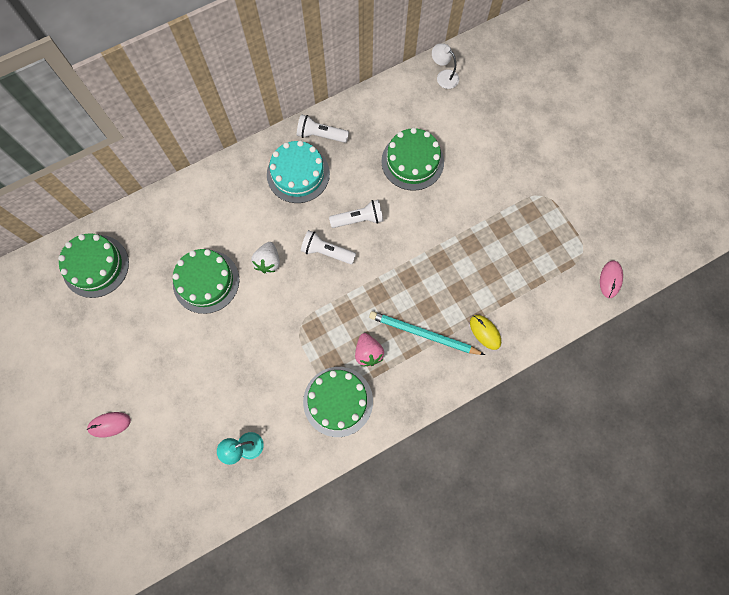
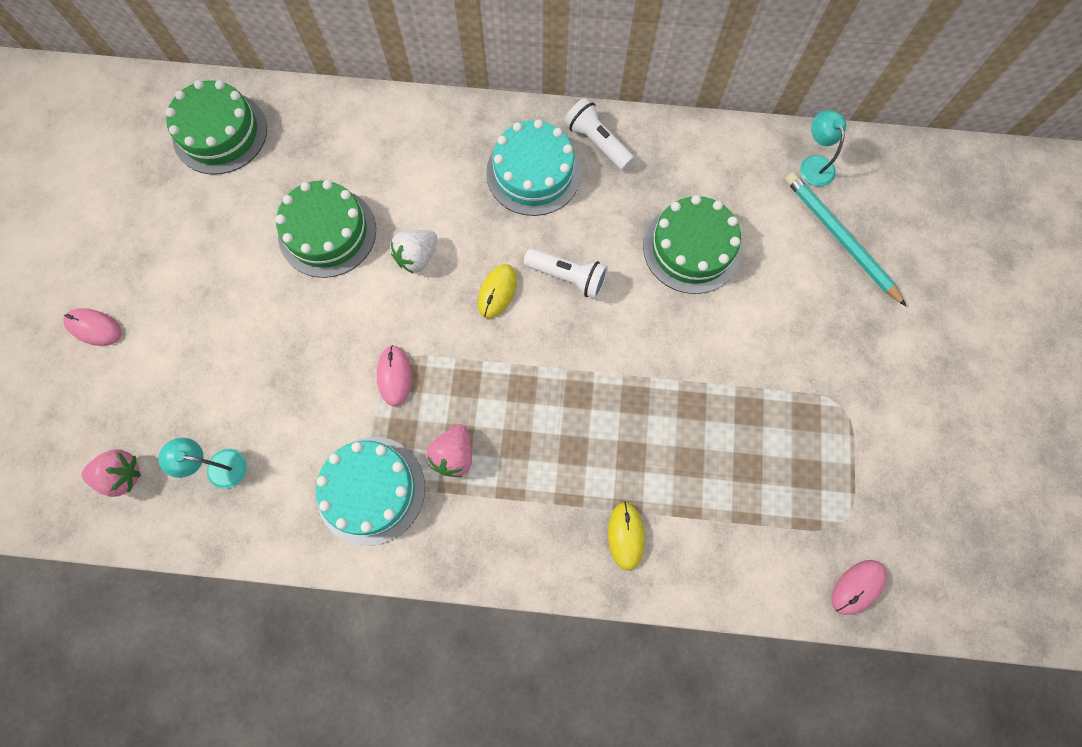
camera: 35 degrees right, 0 degrees up
(193, 491) = (122, 475): none -> pink strawberry
(305, 334) = (394, 376): none -> pink mouse
(327, 252) = (497, 292): white flashlight -> yellow mouse
(338, 401) = (371, 490): green cake -> turquoise cake
(423, 334) = (542, 481): turquoise pencil -> turquoise pencil (840, 238)
(443, 76) = (814, 164): white lamp -> turquoise lamp

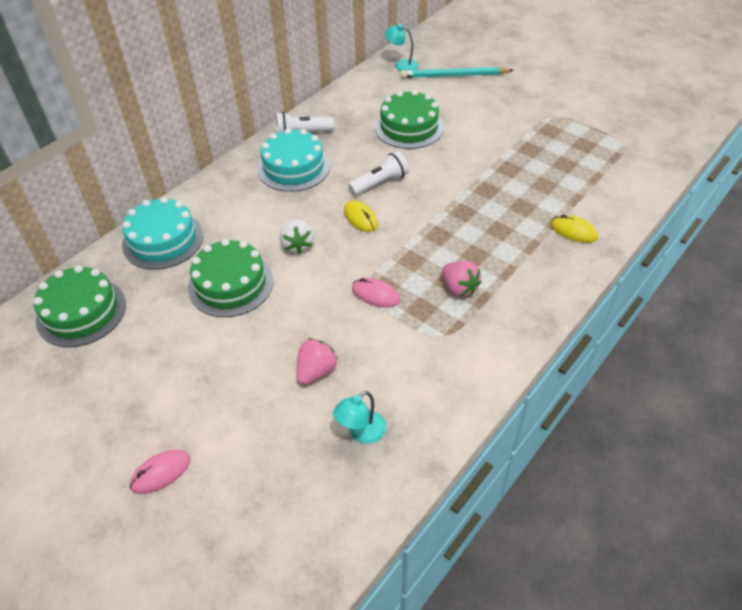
camera: 55 degrees left, 25 degrees down
(122, 475) = (315, 508): pink strawberry -> pink strawberry (316, 371)
(371, 490) = (452, 344): turquoise cake -> turquoise cake (163, 240)
(857, 587) = (663, 155): pink mouse -> none

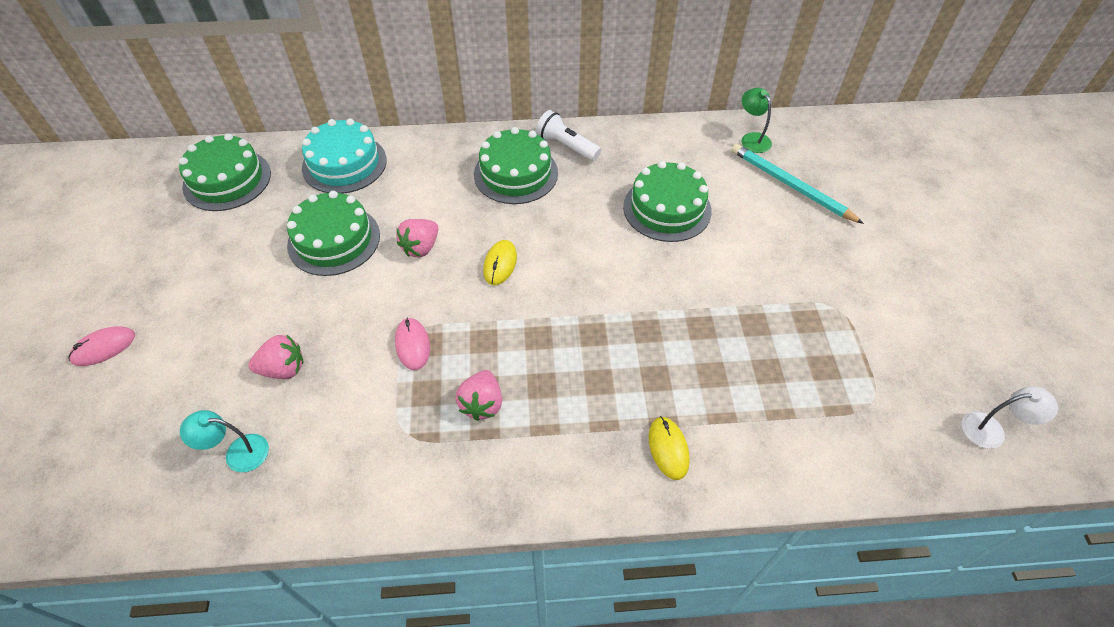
camera: 45 degrees right, 5 degrees up
(161, 473) = (104, 348): pink mouse -> pink mouse turned 45 degrees counterclockwise
(293, 167) = (516, 173): turquoise cake -> green cake
(297, 245) = (421, 247): white strawberry -> pink strawberry
(380, 183) = (562, 244): white flashlight -> none
(401, 65) = (752, 138): turquoise lamp -> green lamp
(676, 120) = (991, 430): none -> white lamp

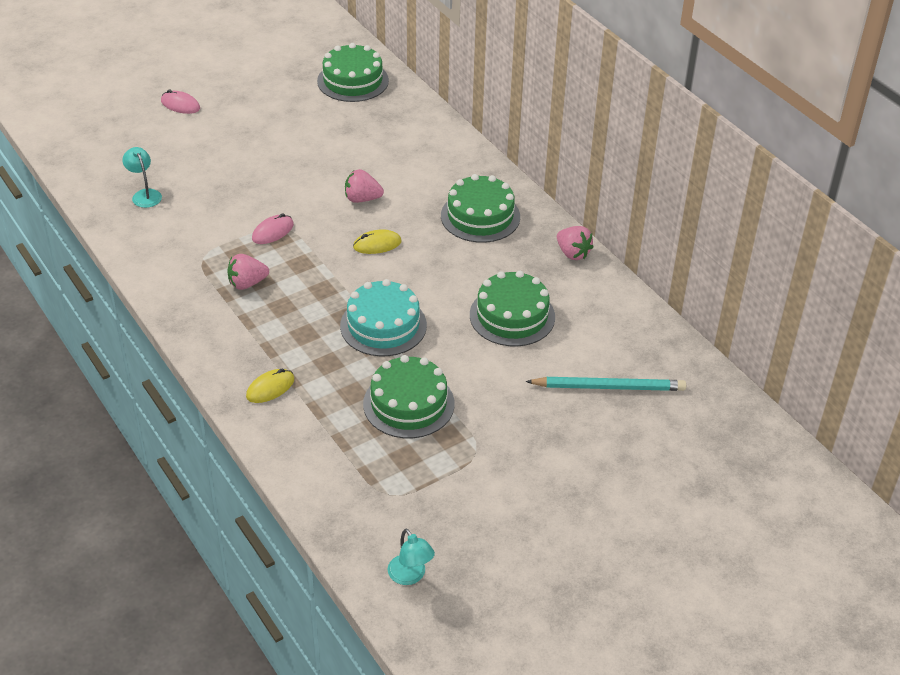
camera: 60 degrees right, 10 degrees down
(283, 369) = (214, 184): pink strawberry -> pink strawberry (572, 253)
(334, 240) = (337, 155): green cake -> green cake (408, 404)
(344, 164) = (415, 126): turquoise cake -> turquoise cake (383, 325)
(566, 146) = (538, 232): white flashlight -> none
(752, 138) = (653, 344): green lamp -> none
(790, 185) = (609, 387): turquoise pencil -> turquoise pencil turned 75 degrees clockwise
(991, 430) = (410, 576): white lamp -> turquoise lamp

